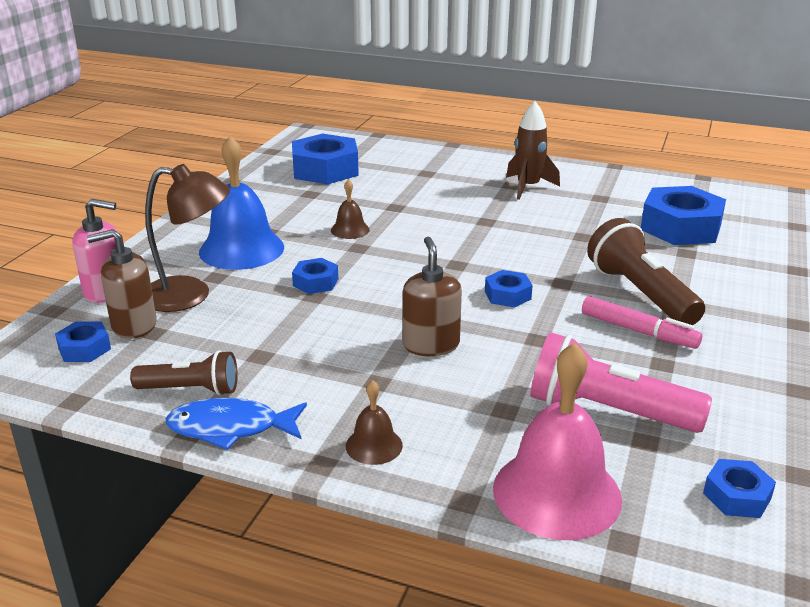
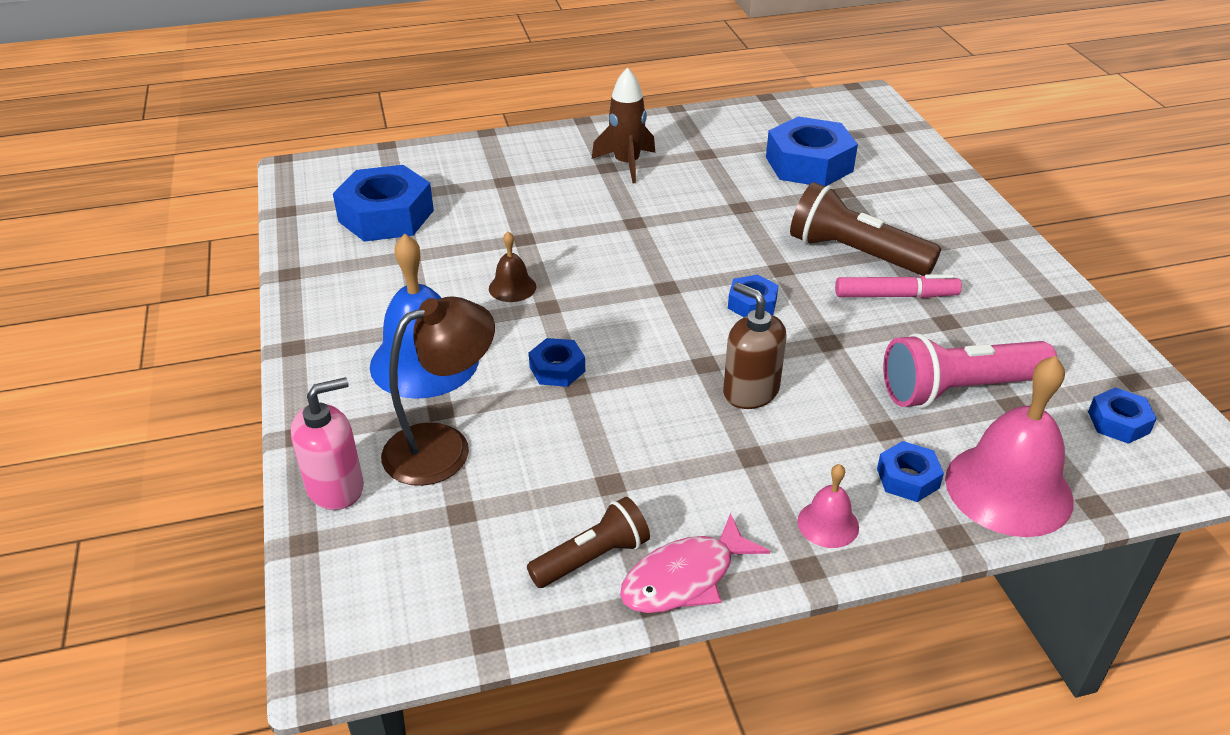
camera: 35 degrees left, 10 degrees up
(84, 348) = (411, 571): blue nut -> blue nut (907, 478)
(133, 325) = (429, 515): brown soap dispenser -> none
(230, 428) = (685, 578): blue fish -> pink fish
(374, 445) = (828, 524): brown bell -> pink bell

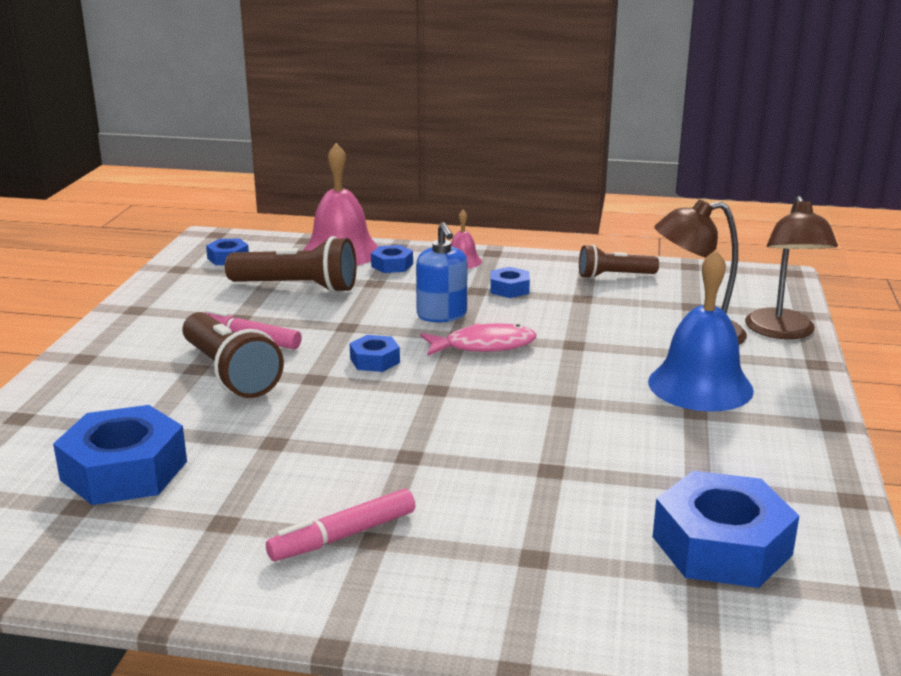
camera: 155 degrees left, 15 degrees down
(336, 487) = (782, 332): pink soap dispenser -> brown lamp
(512, 287) = (590, 424): brown bell -> none
(557, 369) = (583, 357): blue nut -> blue nut (509, 289)
(626, 164) = (344, 536): brown rocket -> pink marker
(685, 578) = (564, 261): pink fish -> pink fish (484, 346)
(750, 391) = (442, 315): brown soap dispenser -> blue soap dispenser
(959, 390) = (297, 287): pink flashlight -> brown flashlight

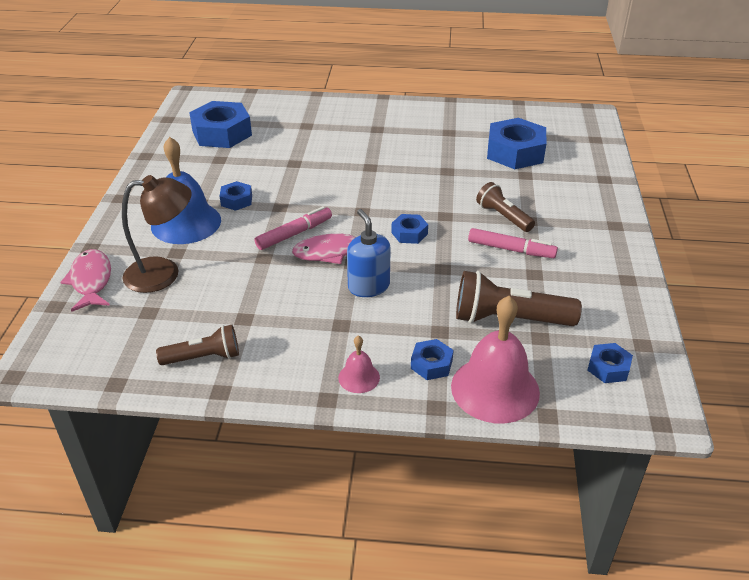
camera: 175 degrees right, 15 degrees up
(230, 373) = (503, 217): brown flashlight -> brown flashlight, size x0.62
(344, 536) = (391, 129): pink marker -> pink marker (294, 234)
(509, 289) = (310, 328): blue nut -> blue nut (236, 200)
(782, 332) = (91, 281): brown lamp -> pink fish

